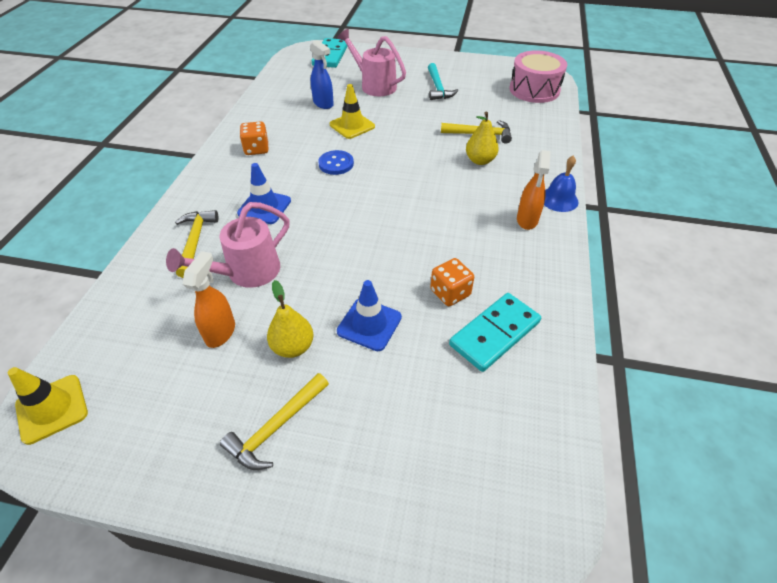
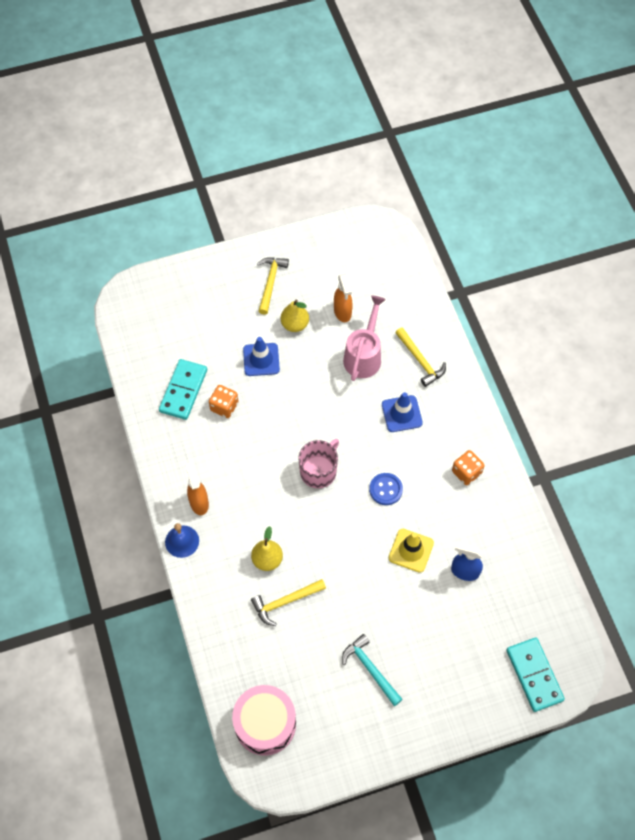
camera: 150 degrees right, 15 degrees up
(52, 409) = (387, 237): yellow traffic cone -> none
(374, 85) = (439, 636): pink watering can -> none
(386, 198) = (319, 471): none -> pink mug

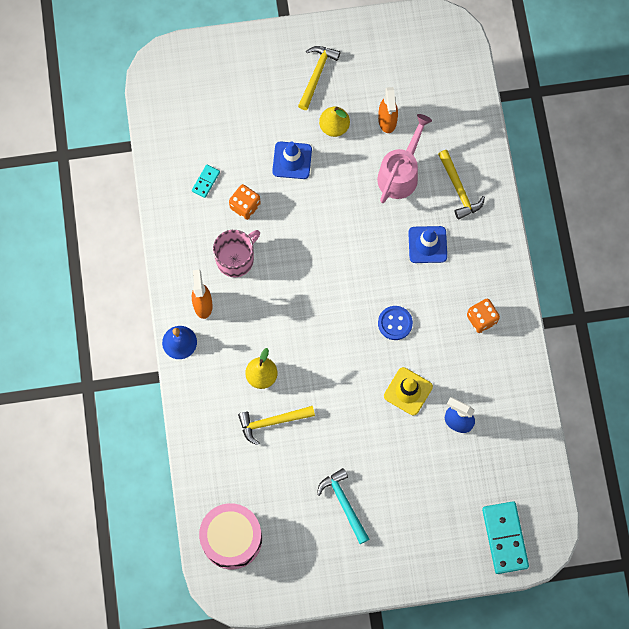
camera: 10 degrees right, 10 degrees up
(183, 391) = (206, 181): turquoise domino -> turquoise domino, size x0.50
(319, 471) = (330, 292): pink mug -> pink mug (236, 259)

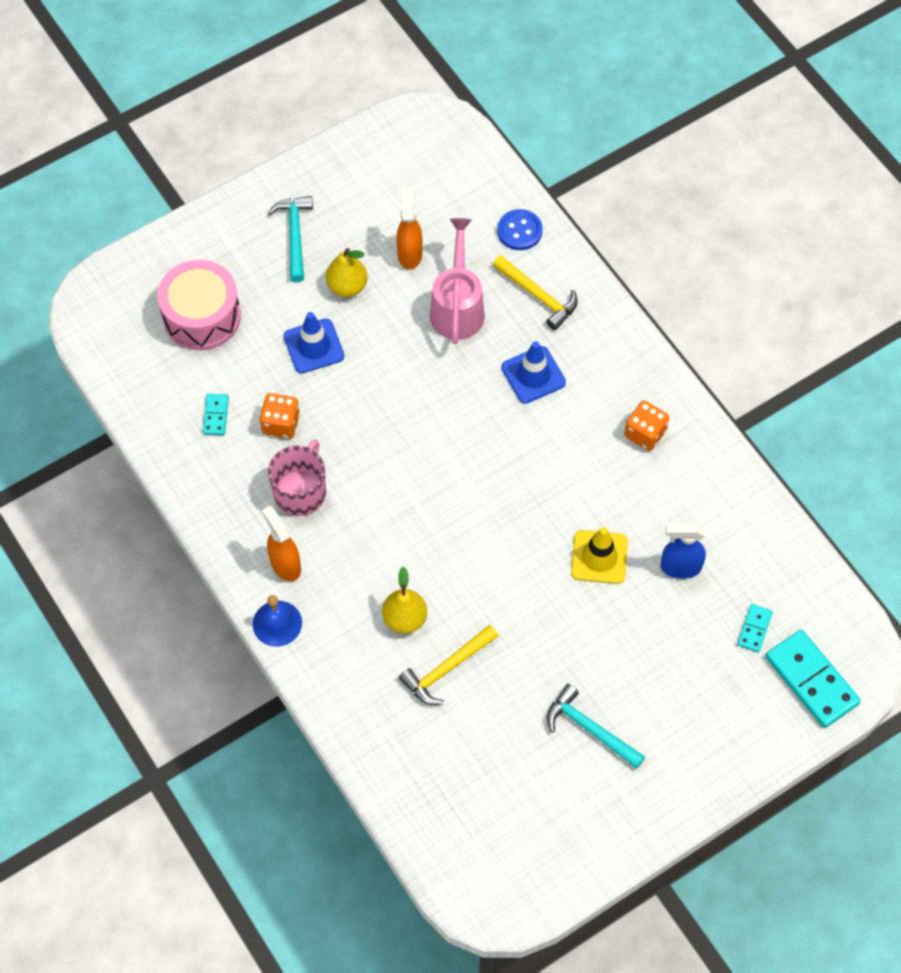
camera: 25 degrees left, 10 degrees down
(231, 539) = (467, 838): pink drum -> pink drum (202, 316)
(317, 74) = (295, 235): yellow hammer -> turquoise hammer
(387, 121) = (410, 254): orange spray bottle -> orange spray bottle turned 150 degrees counterclockwise
(395, 323) = (541, 483): blue button -> blue button (519, 231)
(485, 486) = (754, 629): none -> turquoise domino

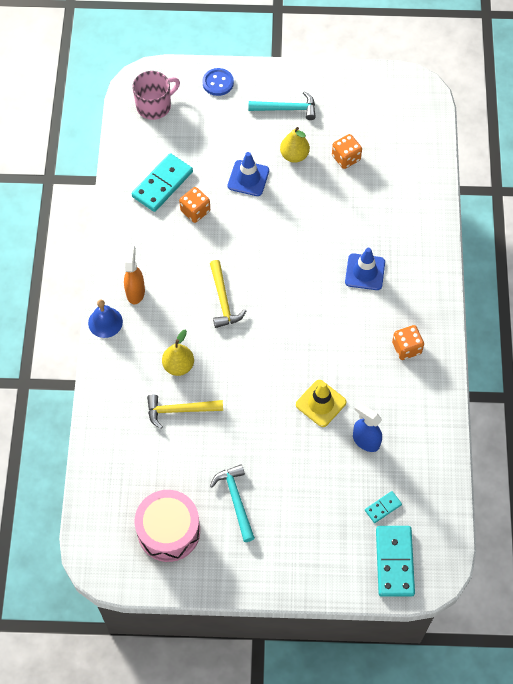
camera: 35 degrees right, 0 degrees up
(202, 316) = (198, 124): pink drum -> pink drum (169, 531)
(216, 415) = (162, 184): turquoise domino -> turquoise domino, size x2.01
(295, 235) = (287, 109): turquoise hammer -> turquoise hammer turned 60 degrees clockwise
(300, 491) = (176, 256): pink mug -> pink mug (154, 106)
(410, 254) = (346, 158): orange spray bottle -> orange dice
(457, 307) = (350, 205): pink watering can -> none
(519, 231) = (423, 183): blue button -> blue button (218, 83)
(538, 296) = (404, 227): yellow hammer -> yellow hammer (223, 300)

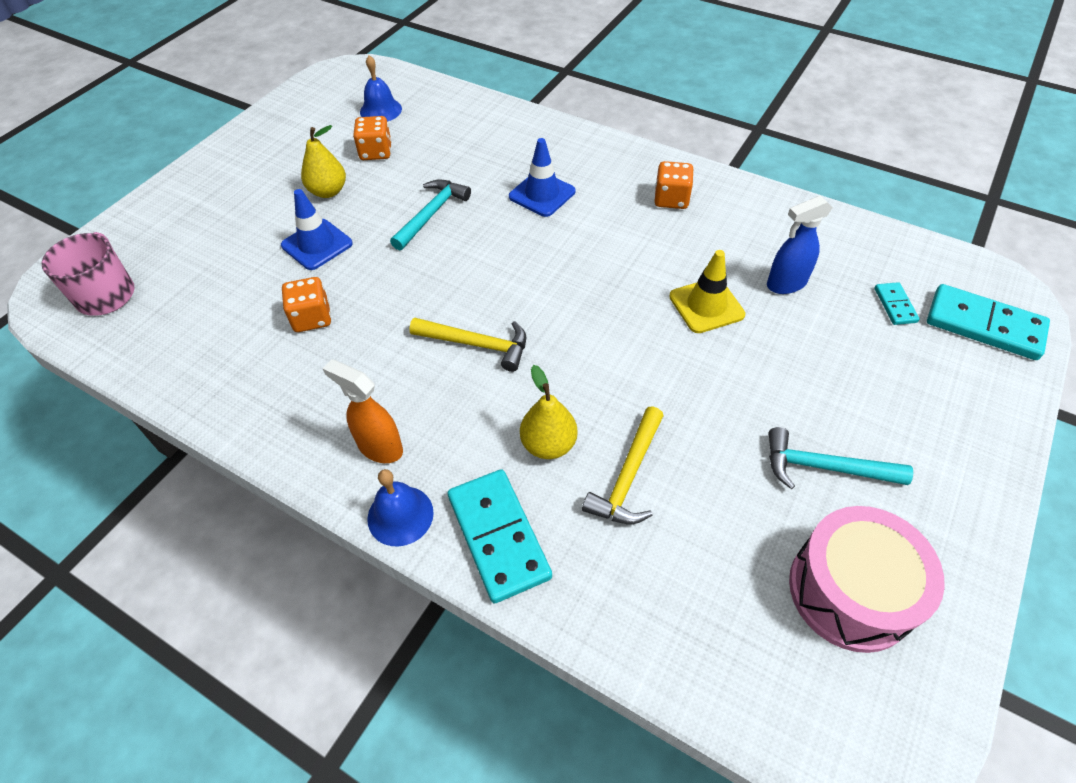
camera: 60 degrees left, 10 degrees down
(162, 184) = (235, 337): turquoise domino -> turquoise domino (499, 536)
(218, 83) = (151, 218): blue button -> none
(287, 109) = (259, 173): turquoise hammer -> turquoise hammer (432, 214)
(389, 135) = (380, 110): none -> blue bell

